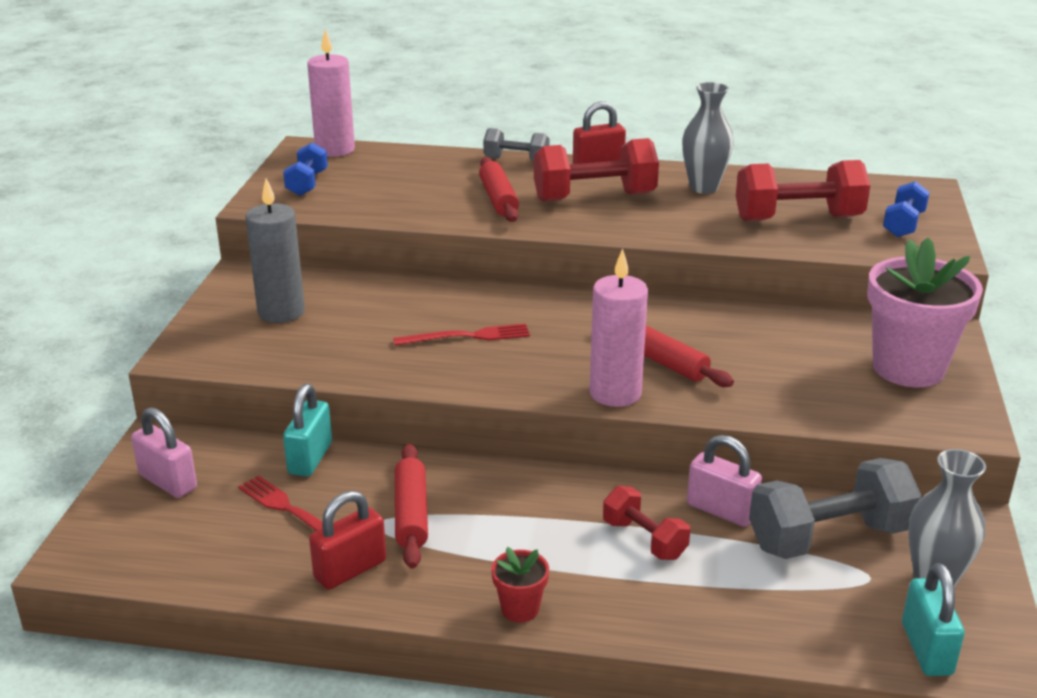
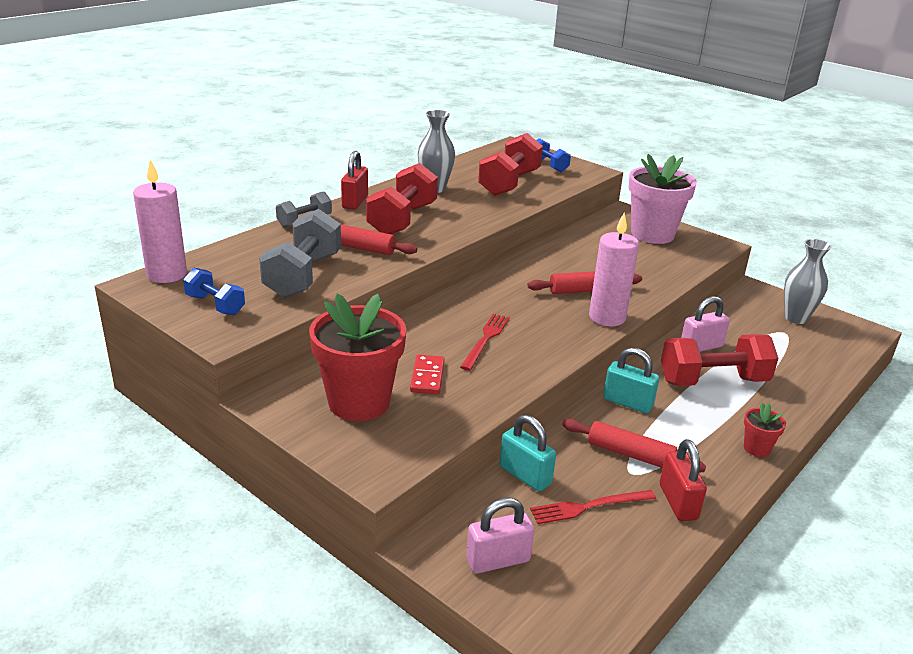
camera: 60 degrees left, 0 degrees up
(281, 312) = (359, 402): grey candle -> red flower pot
(359, 329) = (427, 377): none -> red domino
(644, 539) = (713, 381): red dumbbell -> red dumbbell, size x1.76
(829, 537) = (745, 328): grey dumbbell -> grey dumbbell (303, 276)
(926, 649) = (846, 343): turquoise padlock -> turquoise padlock (627, 403)

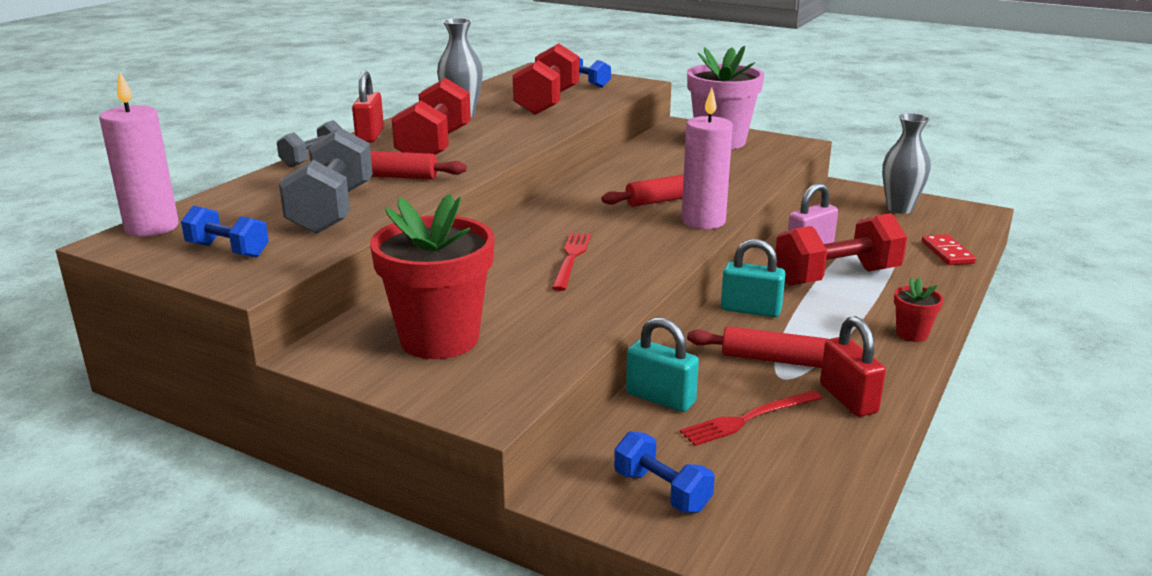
camera: 10 degrees left, 5 degrees down
(427, 377) = (515, 303): red domino -> red domino (947, 252)
(498, 560) = (662, 491): pink padlock -> blue dumbbell

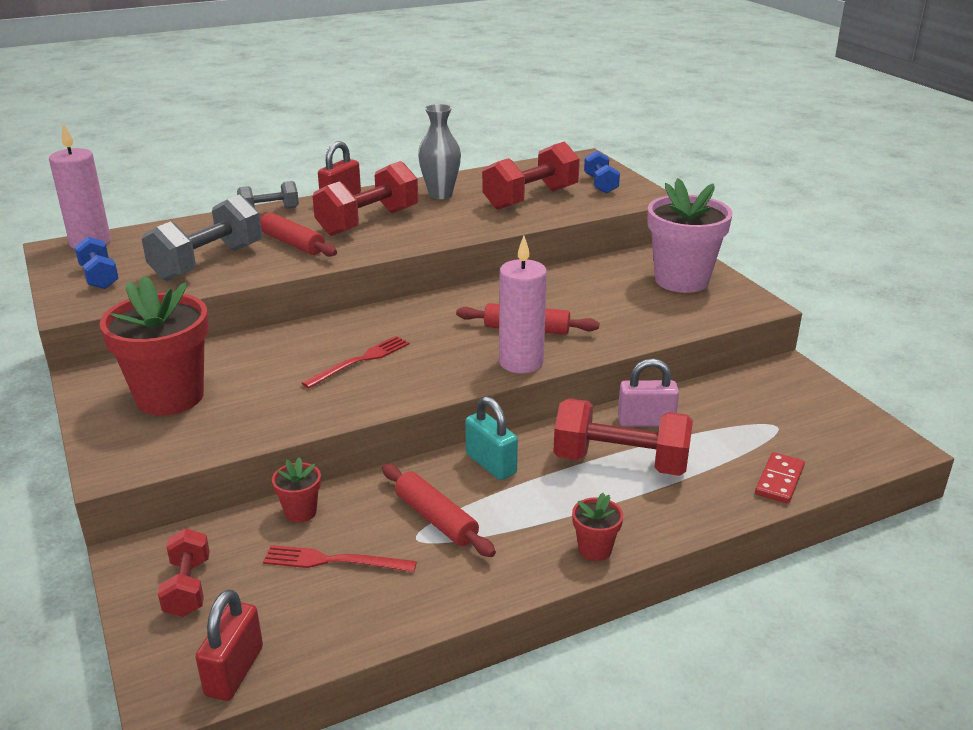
camera: 35 degrees right, 5 degrees up
(660, 398) = (300, 512): turquoise padlock -> red flower pot
(662, 491) = (188, 587): blue dumbbell -> red dumbbell
(848, 399) = (437, 583): red padlock -> red padlock (234, 671)
(899, 209) = (811, 412): grey vase -> none

